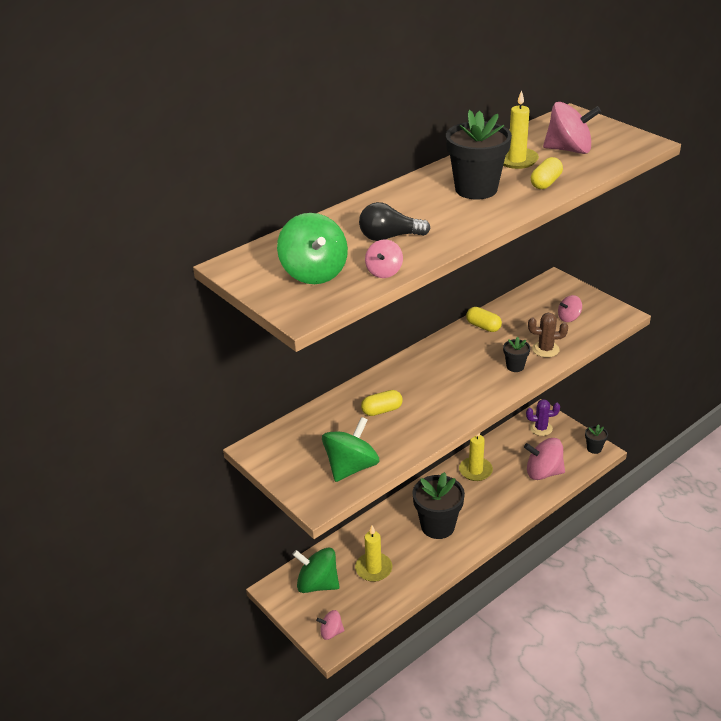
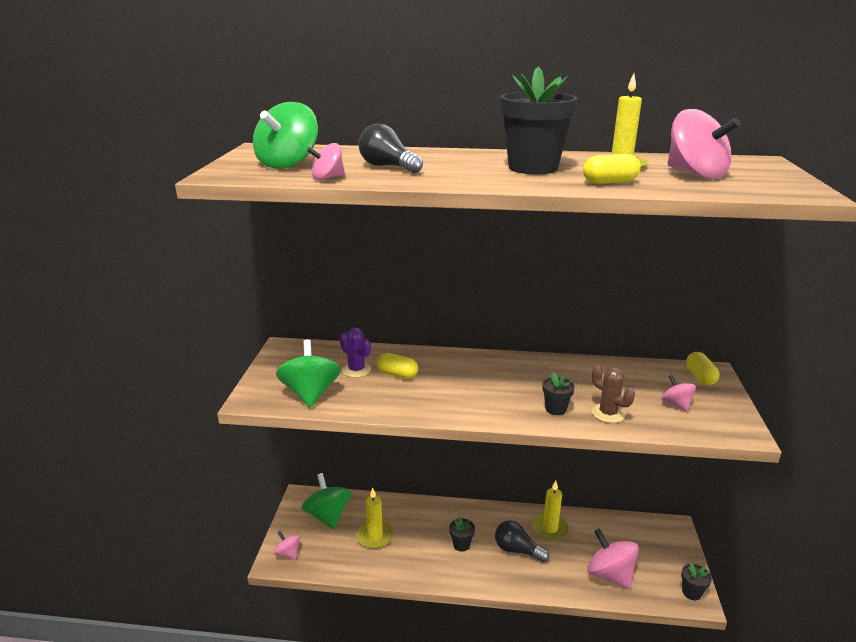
camera: 45 degrees right, 10 degrees down
(351, 467) = (310, 394): green spinning top -> green spinning top turned 90 degrees counterclockwise
(437, 526) = (461, 545): black flower pot -> black flower pot, size x0.47
(475, 501) = (517, 550): none -> black light bulb
(483, 326) = (579, 368): yellow capsule -> yellow capsule (700, 377)
(541, 428) = (657, 538): purple cactus -> purple cactus (356, 370)
(569, 318) = (676, 404): pink spinning top -> pink spinning top turned 45 degrees clockwise

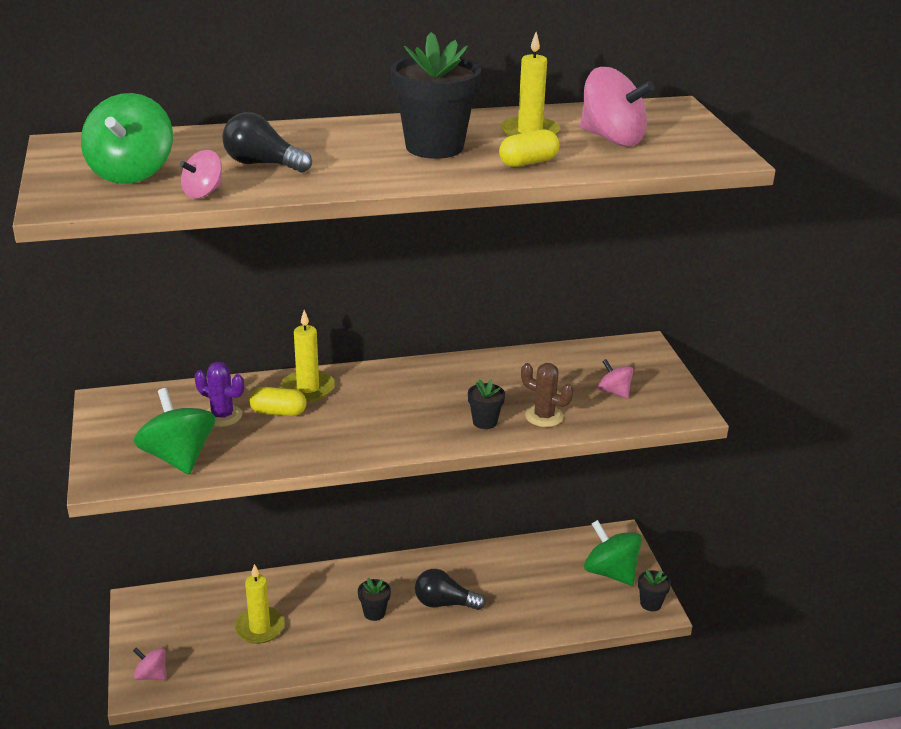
camera: 20 degrees left, 5 degrees up
(328, 515) = (185, 617): green spinning top -> green spinning top (610, 572)
(550, 528) = (476, 569): yellow candle -> yellow candle (308, 388)
(610, 574) = (558, 605): pink spinning top -> none
(700, 377) = (632, 354): yellow capsule -> none

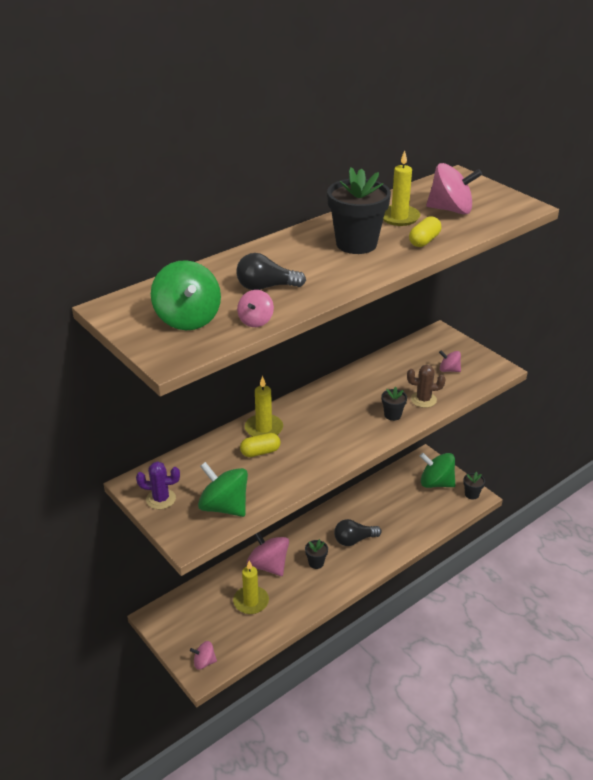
camera: 25 degrees left, 5 degrees up
(222, 416) = (226, 467): purple cactus -> purple cactus (161, 499)
(313, 594) = (268, 565): none -> pink spinning top

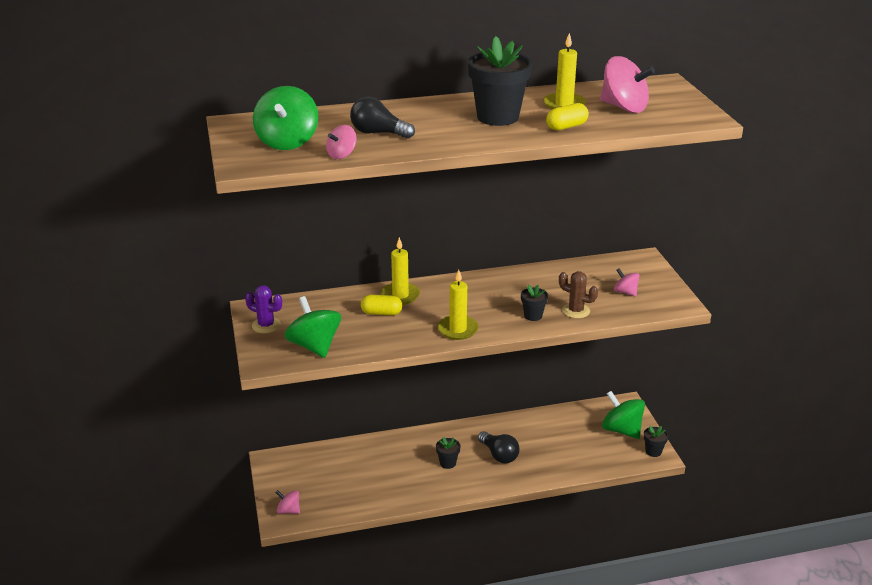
camera: 25 degrees right, 5 degrees down
(251, 601) = (364, 476): yellow candle -> yellow candle (457, 329)
(268, 565) = (401, 451): pink spinning top -> none
(354, 540) = (499, 455): black light bulb -> black light bulb turned 135 degrees counterclockwise

